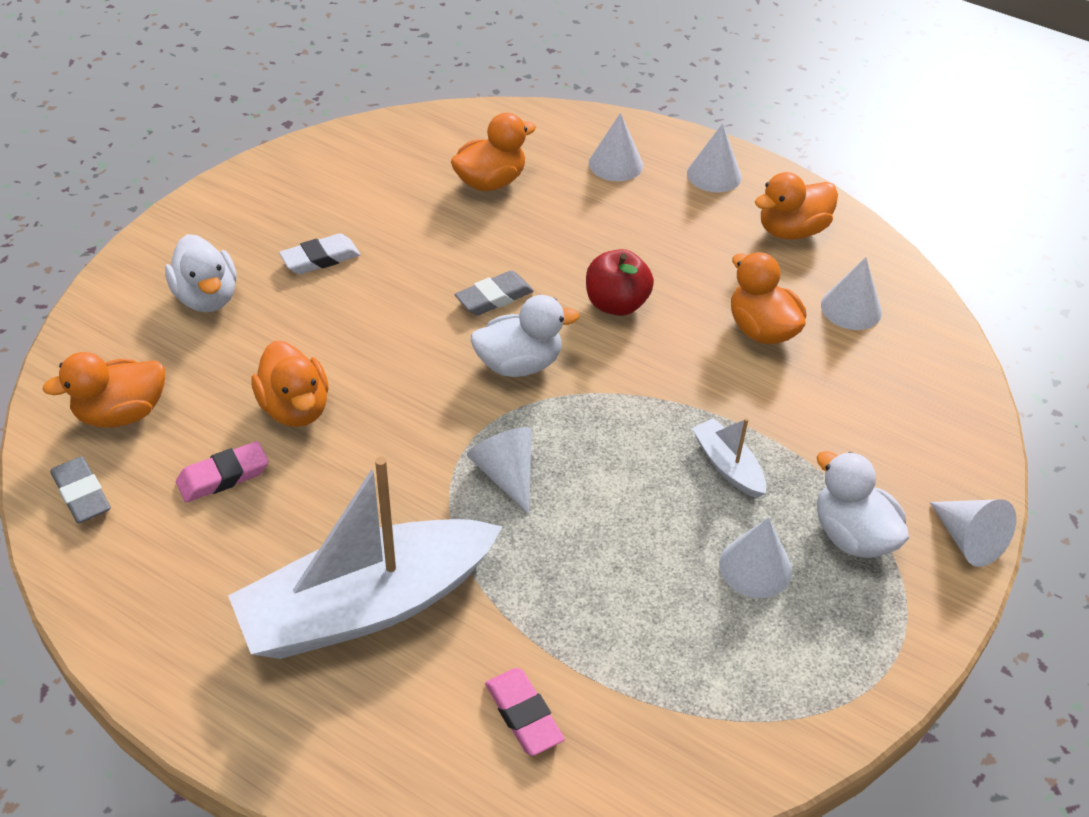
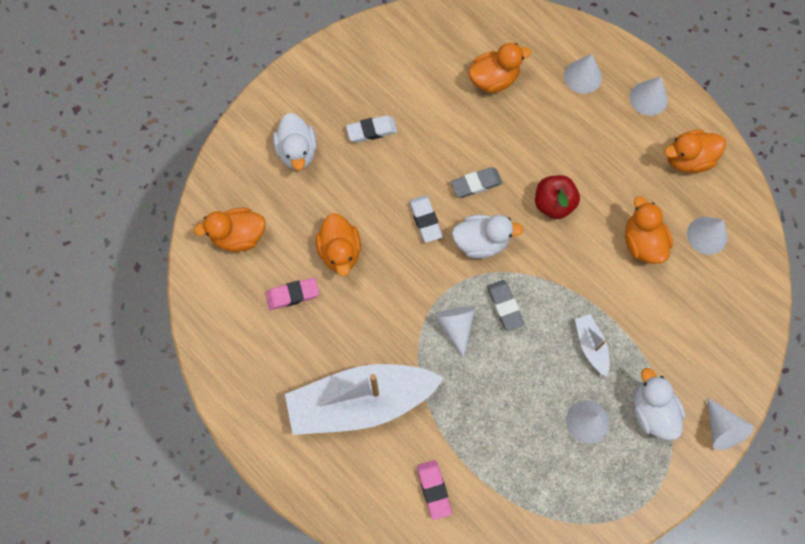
camera: 15 degrees right, 25 degrees up
(82, 494) = (212, 292): grey eraser -> grey eraser (504, 306)
(425, 350) = (425, 220): none -> white eraser

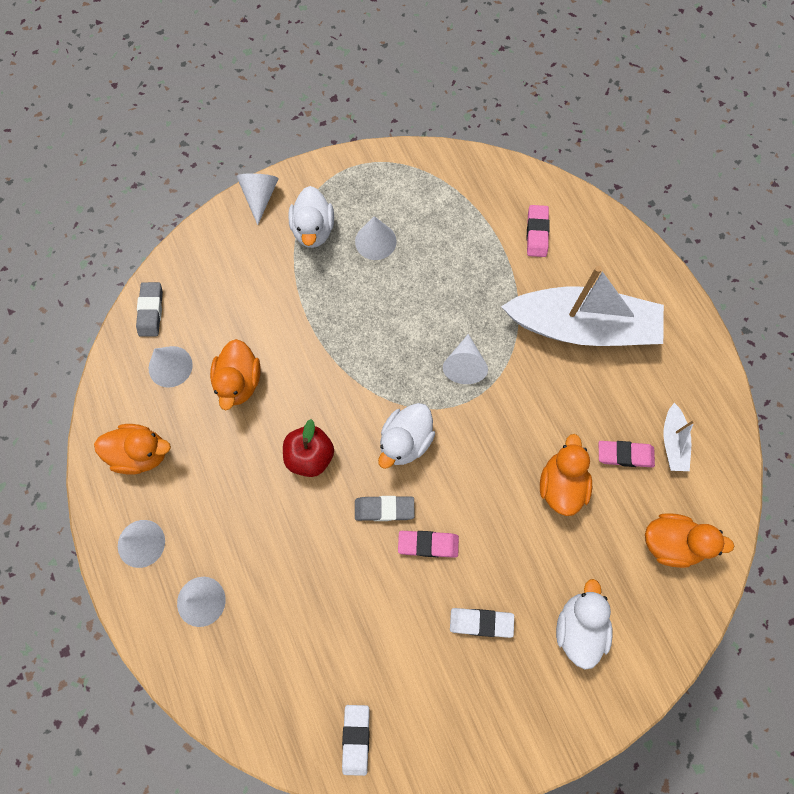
camera: 160 degrees left, 0 degrees up
(425, 220) = (456, 487): white eraser -> white eraser (356, 738)
(431, 170) = (428, 544): none -> pink eraser
(481, 242) = (405, 441): white duck -> white duck turned 75 degrees counterclockwise
(494, 79) = (308, 638): orange duck -> none
(504, 306) = (408, 367): grey eraser -> grey eraser (151, 311)
(591, 346) = (341, 303): white boat -> white boat (672, 442)

